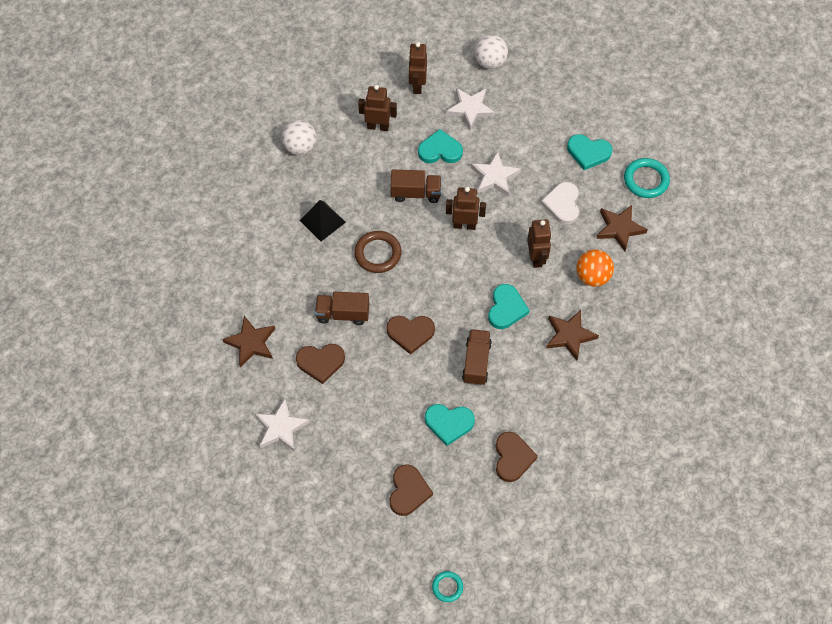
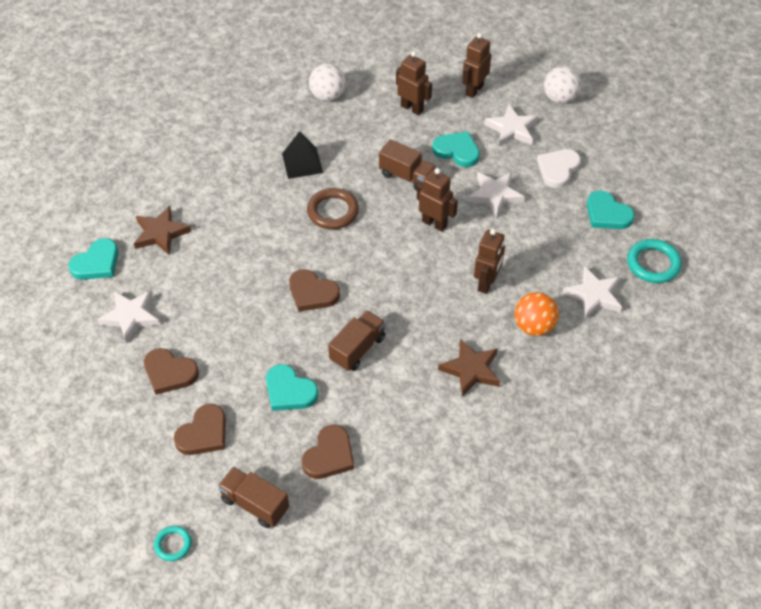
camera: 30 degrees right, 10 degrees down
(320, 362) = (209, 279): brown heart -> brown heart (169, 373)
(343, 314) = (261, 247): brown truck -> brown truck (255, 504)
(506, 308) = (423, 315): turquoise heart -> turquoise heart (97, 263)
(562, 204) = (547, 248): white heart -> white heart (557, 169)
(619, 228) = (593, 295): brown star -> white star

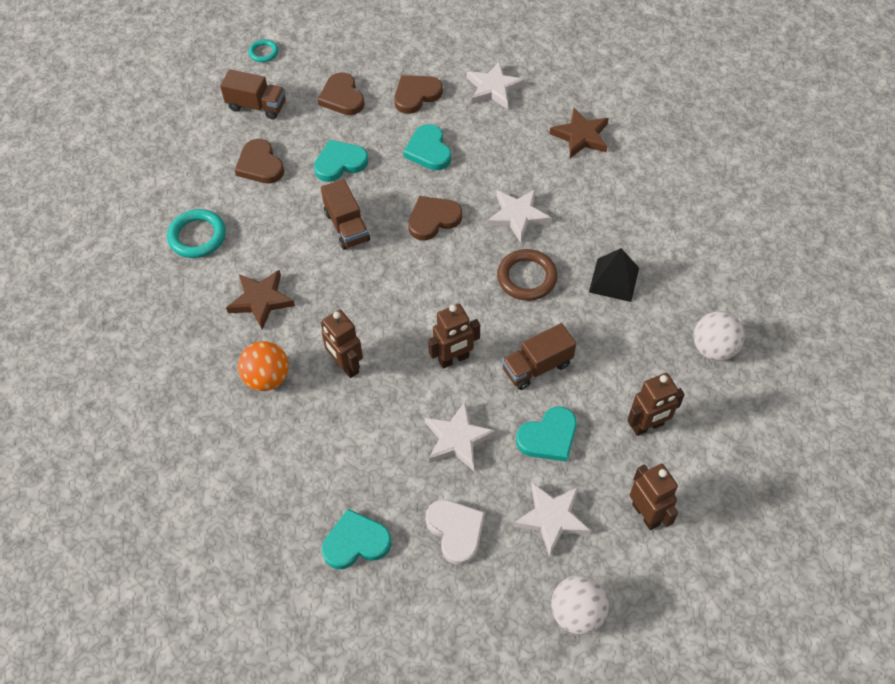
camera: 120 degrees right, 5 degrees up
(97, 263) = (571, 84): turquoise heart -> turquoise heart (428, 150)
(255, 504) = (257, 106): brown truck -> brown truck turned 45 degrees clockwise
(593, 295) = (262, 455): white star -> white star (517, 216)
(653, 264) = (257, 544): turquoise ring -> turquoise ring (197, 236)

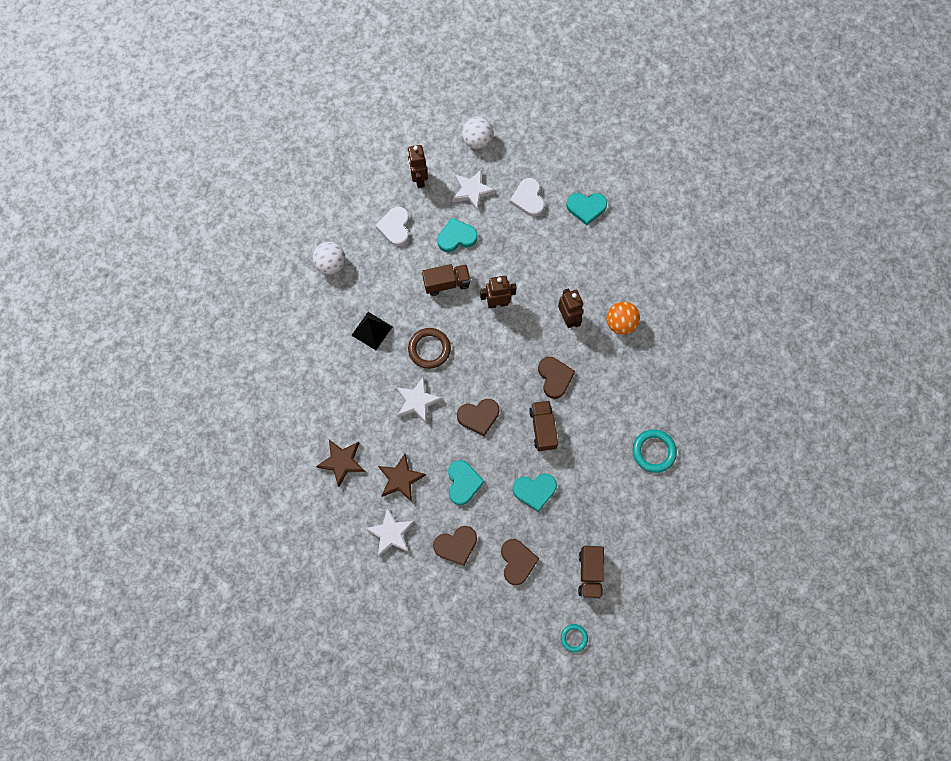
camera: 165 degrees left, 15 degrees up
(257, 106) = (590, 573): brown truck -> brown truck turned 120 degrees counterclockwise
(260, 165) = (597, 507): brown heart -> brown heart (554, 377)
(261, 300) = (615, 383): brown star -> brown star (401, 479)
(457, 439) = (511, 251): white star -> none
(647, 426) = (395, 227): brown robot -> white heart

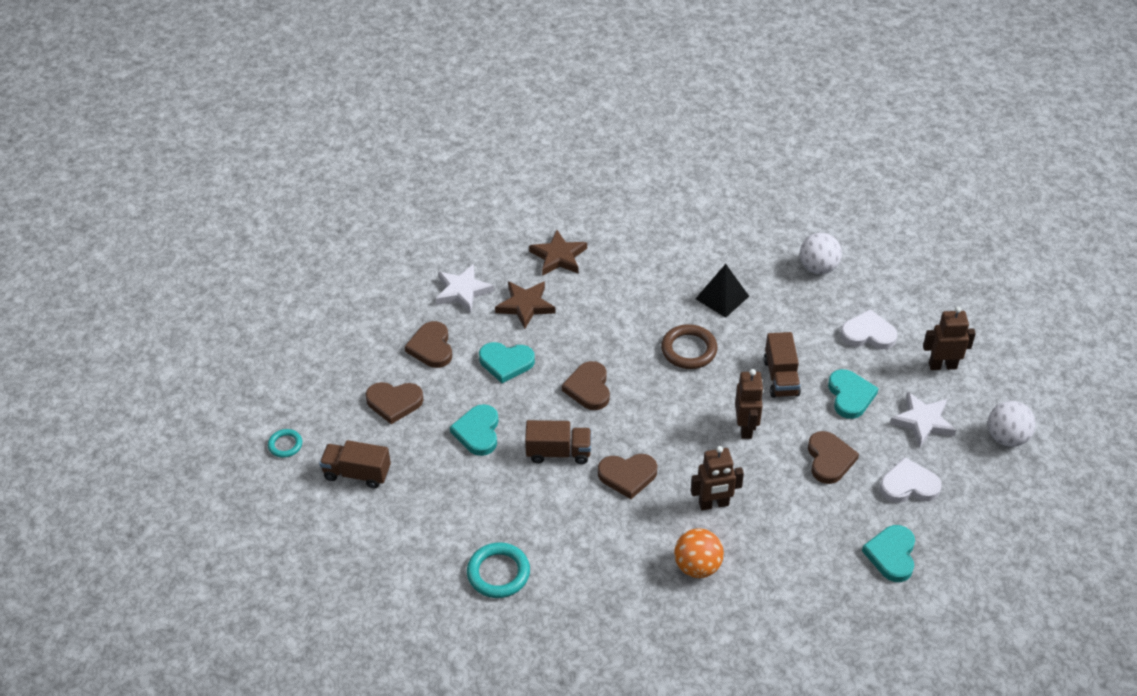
camera: 100 degrees right, 25 degrees down
(417, 401) = (620, 331): white star -> none
(516, 248) = (829, 459): none -> brown heart

